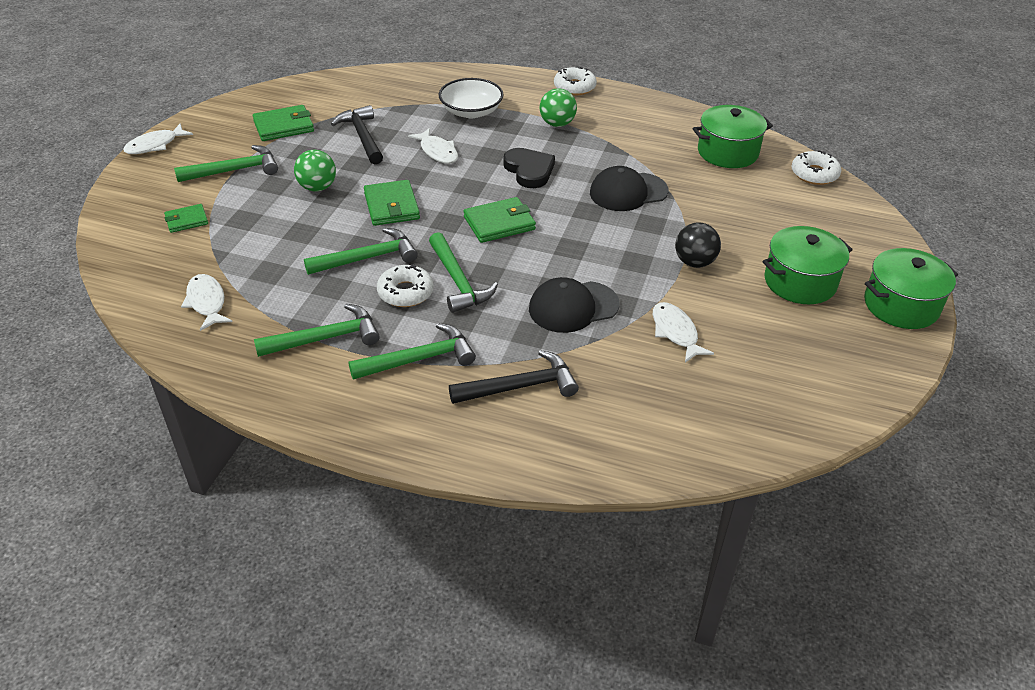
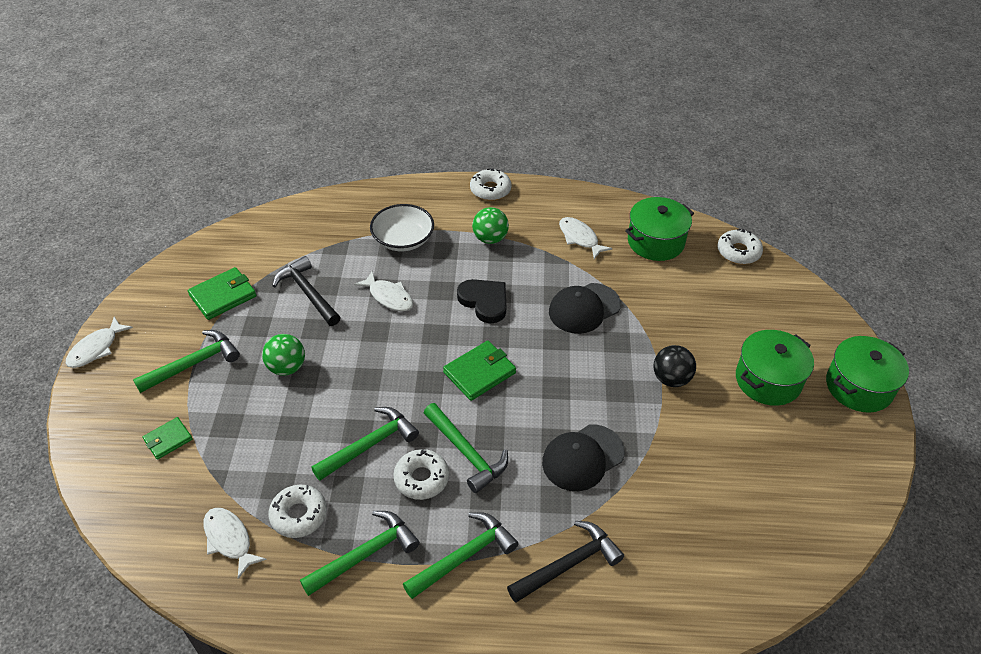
camera: 15 degrees left, 5 degrees up
(278, 297) = (299, 515): none -> white donut
(391, 206) = (369, 374): green wallet -> none
(675, 332) = (682, 465): white fish -> white fish (580, 238)

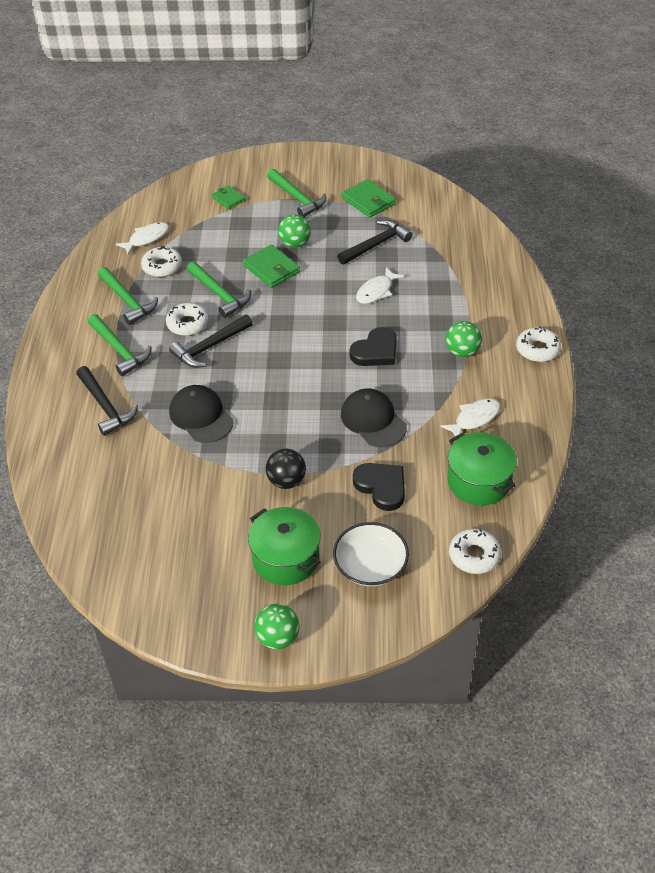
camera: 90 degrees right, 0 degrees up
(96, 348) = (310, 152): white fish -> none
(403, 239) = (451, 294): white bowl -> white bowl (370, 565)
(466, 452) = (210, 347): green hammer -> black hammer
(479, 373) = (291, 351): green wallet -> green wallet (271, 269)
(670, 306) = (381, 487): none -> black heart
(859, 386) = (278, 638): green pot -> green ball

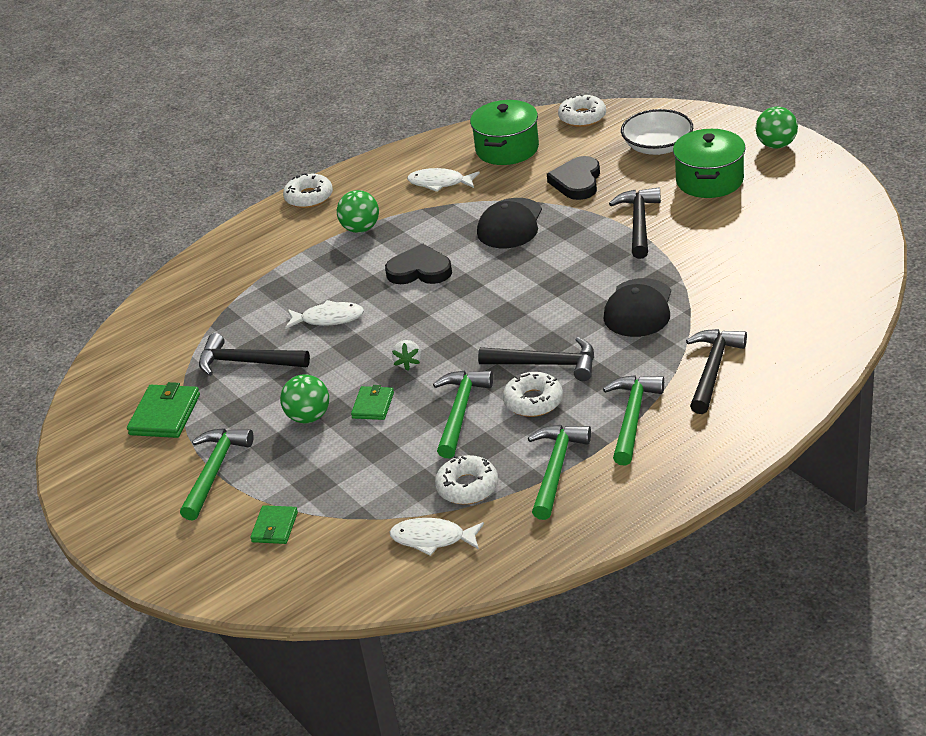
camera: 125 degrees left, 10 degrees down
(271, 269) = (373, 405): green wallet -> green wallet, size x0.63
(286, 481) = (639, 223): black ball -> black hammer
(289, 299) = (408, 363): none -> white strawberry

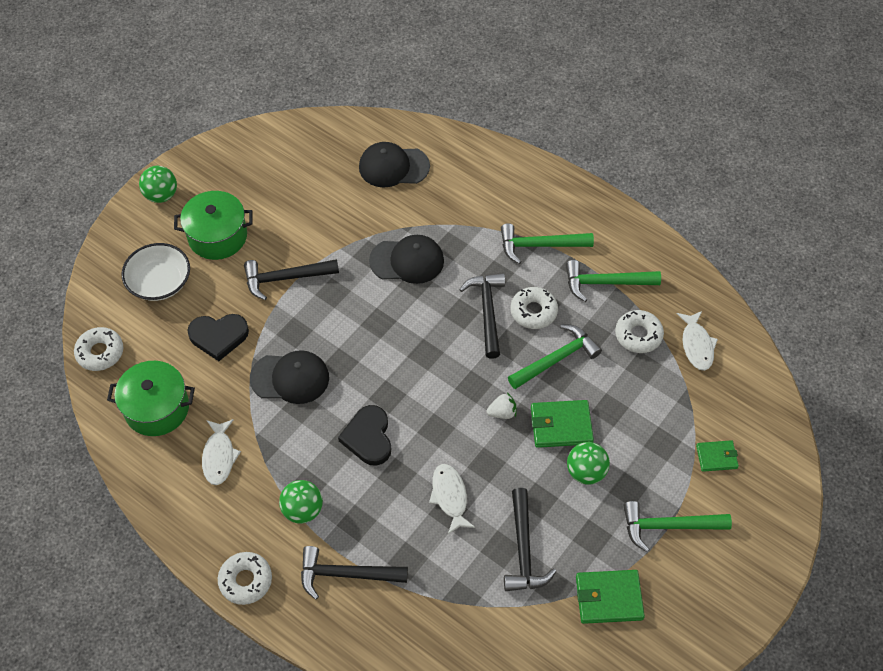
camera: 110 degrees left, 20 degrees up
(373, 405) = (561, 425): green wallet -> green wallet, size x1.59
(460, 412) = (556, 359): green hammer -> green hammer turned 150 degrees clockwise
(712, 370) = (476, 204): black hammer -> black hammer (346, 574)
(790, 306) = (393, 167): none -> black cap

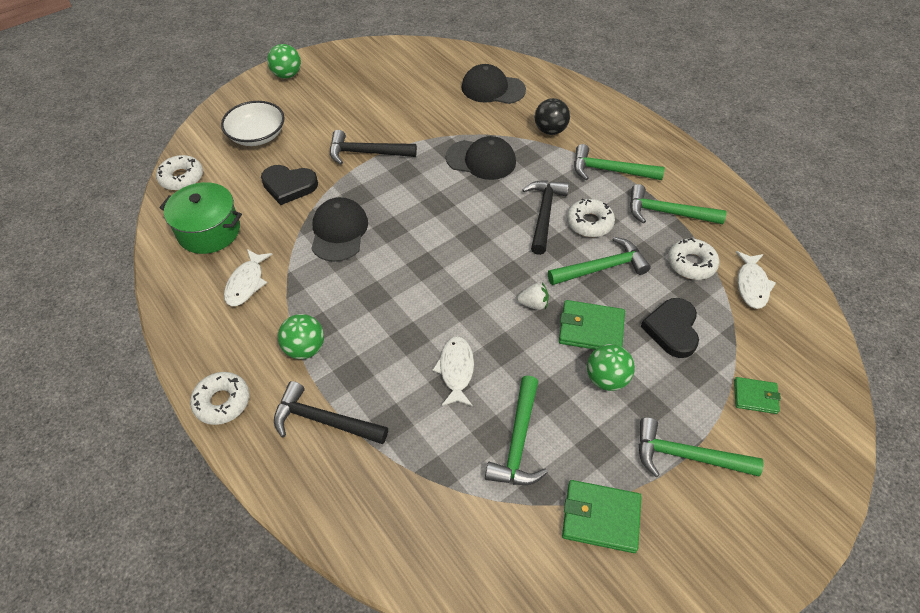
camera: 15 degrees right, 5 degrees down
(217, 236) = (321, 111): green pot -> none
(290, 378) = (339, 231): black cap -> black cap turned 105 degrees counterclockwise
(368, 437) = (393, 297): black heart -> black heart (672, 329)
(468, 208) = (550, 130): none -> black ball
(523, 549) = (518, 441): black hammer -> green hammer

